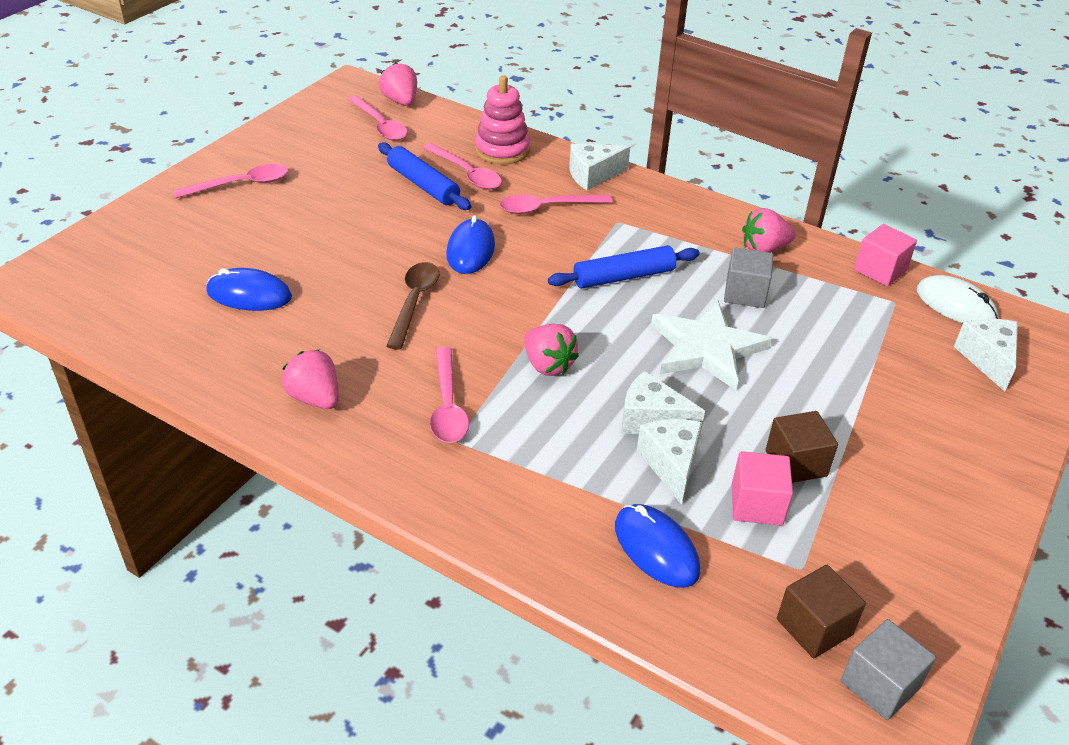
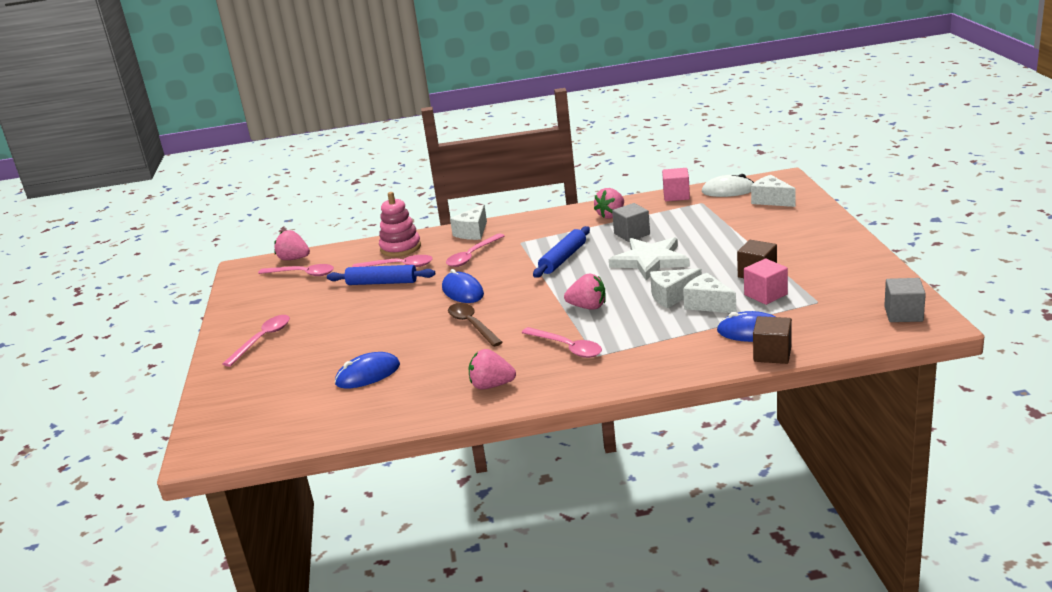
camera: 35 degrees left, 15 degrees down
(814, 627) = (853, 314): brown cube -> brown cube (772, 354)

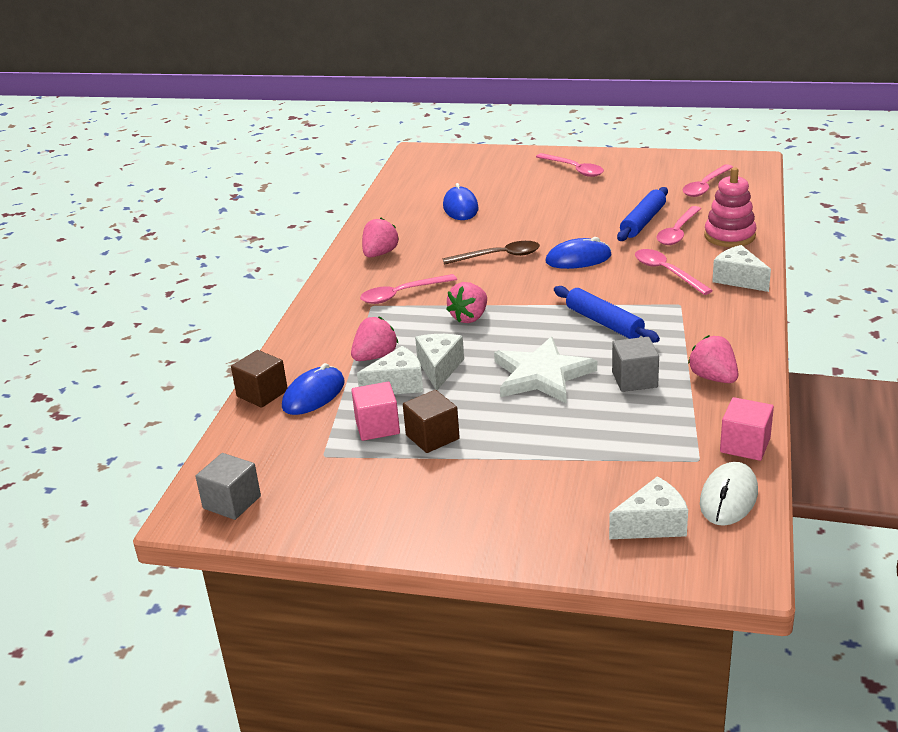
camera: 110 degrees right, 5 degrees up
(294, 259) = (751, 183): pink strawberry -> pink strawberry (375, 356)

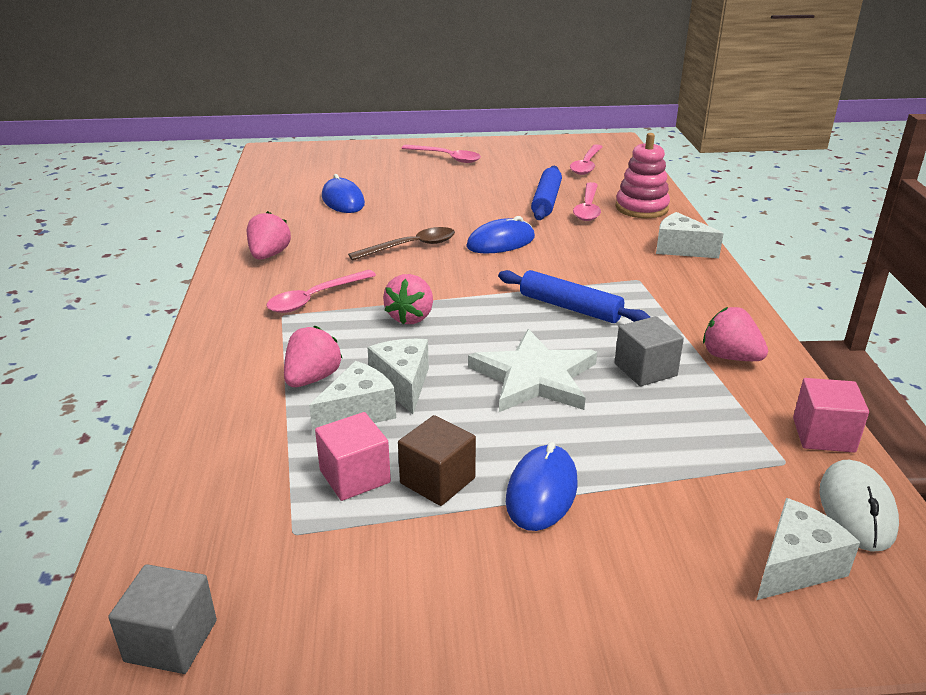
camera: 20 degrees left, 0 degrees up
(262, 393) = (170, 450): brown cube -> none
(313, 395) = (246, 441): blue mouse -> blue mouse (541, 491)
(666, 272) = (603, 248): pink spoon -> none

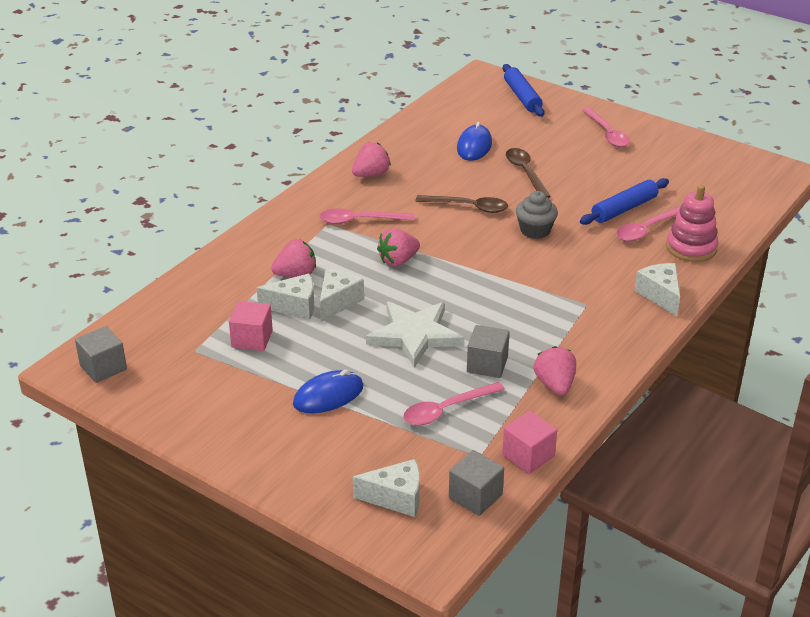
camera: 40 degrees right, 5 degrees up
(422, 204) = (525, 173): none -> brown spoon
(437, 481) = (286, 362): brown cube -> none
(500, 242) = (535, 230): blue mouse -> grey cupcake
(570, 307) = (506, 302): blue rolling pin -> blue rolling pin (522, 97)
(586, 165) = (714, 187): pink spoon -> pink spoon (446, 410)
(856, 509) = (475, 496): white mouse -> grey cube

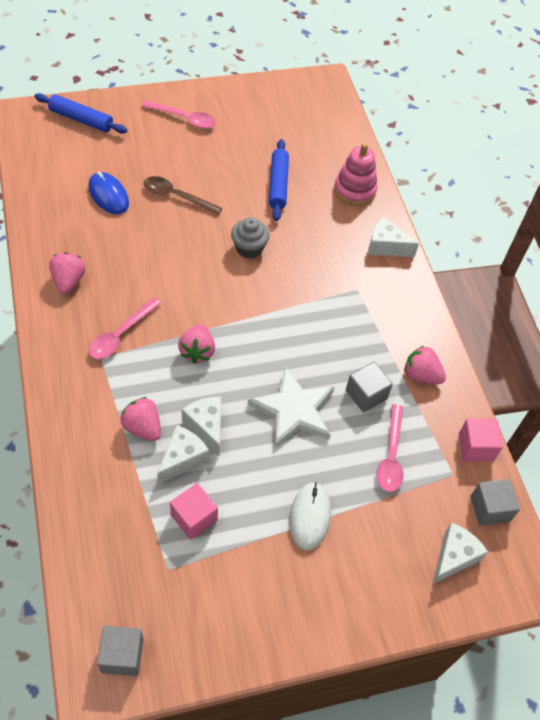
camera: 55 degrees left, 20 degrees up
(296, 274) = (143, 427): pink strawberry -> pink strawberry turned 60 degrees counterclockwise
(328, 395) = (310, 516): blue mouse -> white mouse
(468, 207) = (179, 260): brown spoon -> none
(646, 229) = (312, 193): pink spoon -> none

